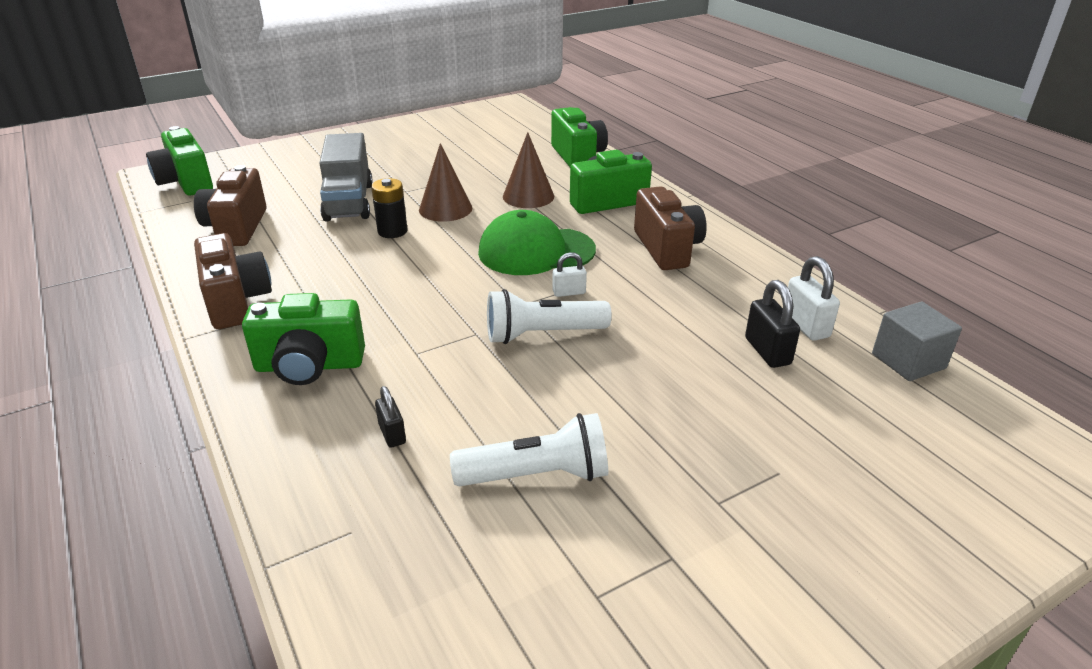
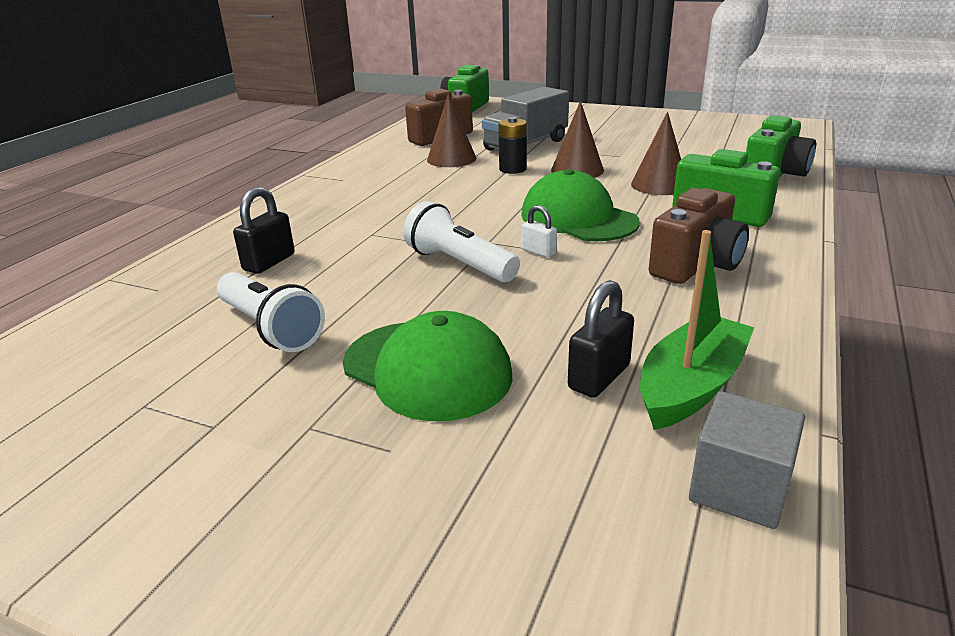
camera: 55 degrees right, 5 degrees down
(236, 301) = (357, 169): brown camera -> none
(309, 366) = (315, 212): green camera -> none
(311, 246) = (451, 159): none -> brown cone
(392, 434) = (269, 262): black padlock -> black padlock, size x1.58
(691, 416) = (427, 369): none -> green cap
(805, 326) = (691, 386): white padlock -> green boat

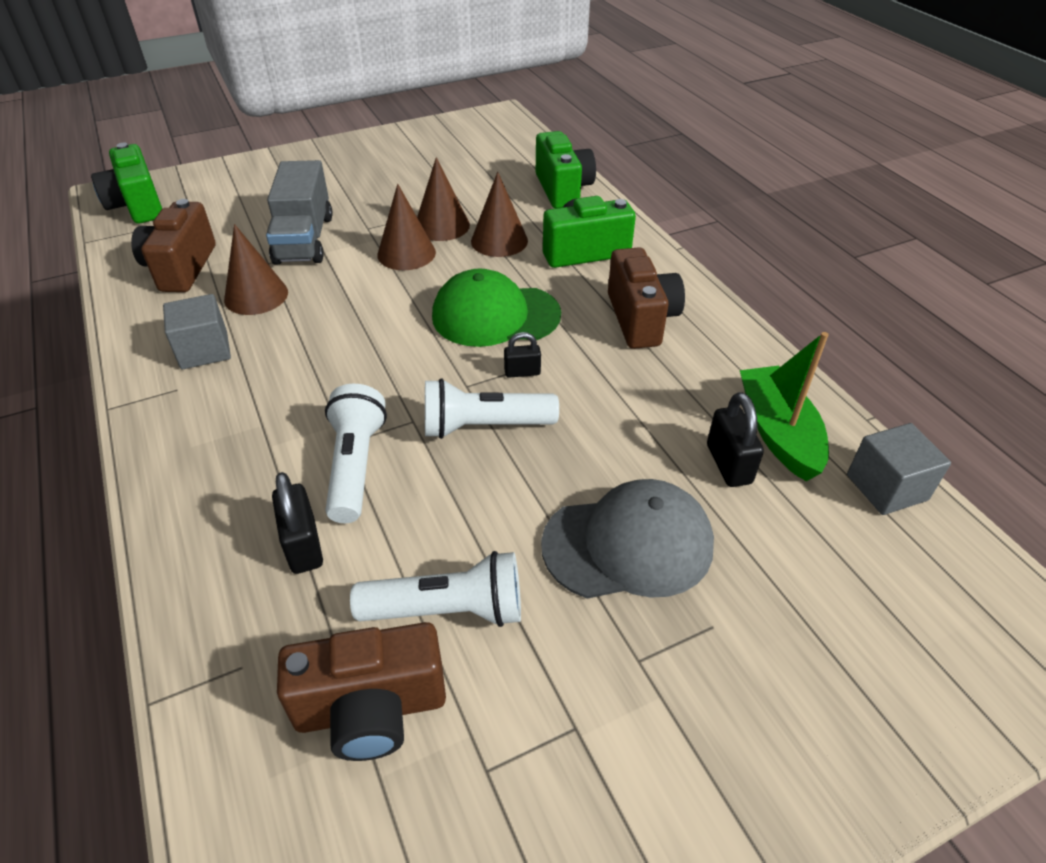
camera: 50 degrees left, 15 degrees up
(160, 341) = (371, 709): none -> brown camera
(356, 245) = (355, 466): none -> white flashlight
(383, 170) = (204, 350): none -> grey cube
(427, 369) = (628, 544): green cap -> grey cap
(512, 169) = (345, 281): black battery -> none
(539, 251) = (522, 372): white padlock -> black padlock
(630, 165) = (442, 225): none -> brown cone

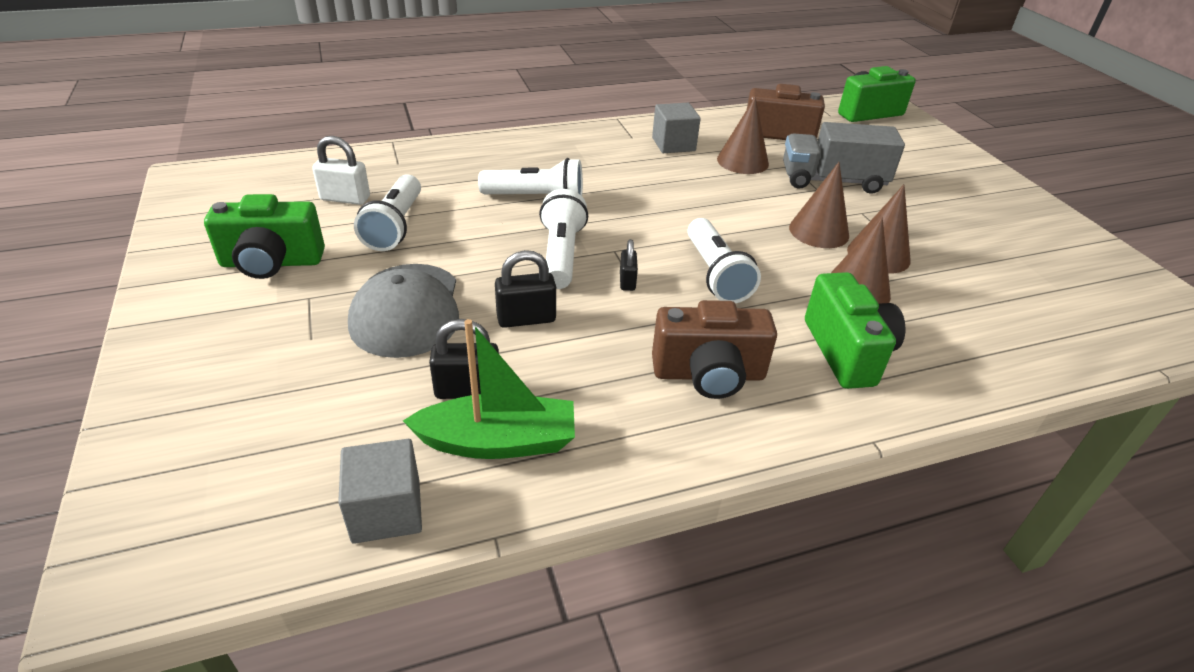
camera: 95 degrees right, 5 degrees down
(303, 545) = (473, 180): black padlock -> black padlock (526, 318)
(371, 709) = (345, 198): brown camera -> white padlock
(495, 315) = (715, 274): green cap -> white flashlight
(563, 189) = (1001, 356): green camera -> green camera (272, 263)

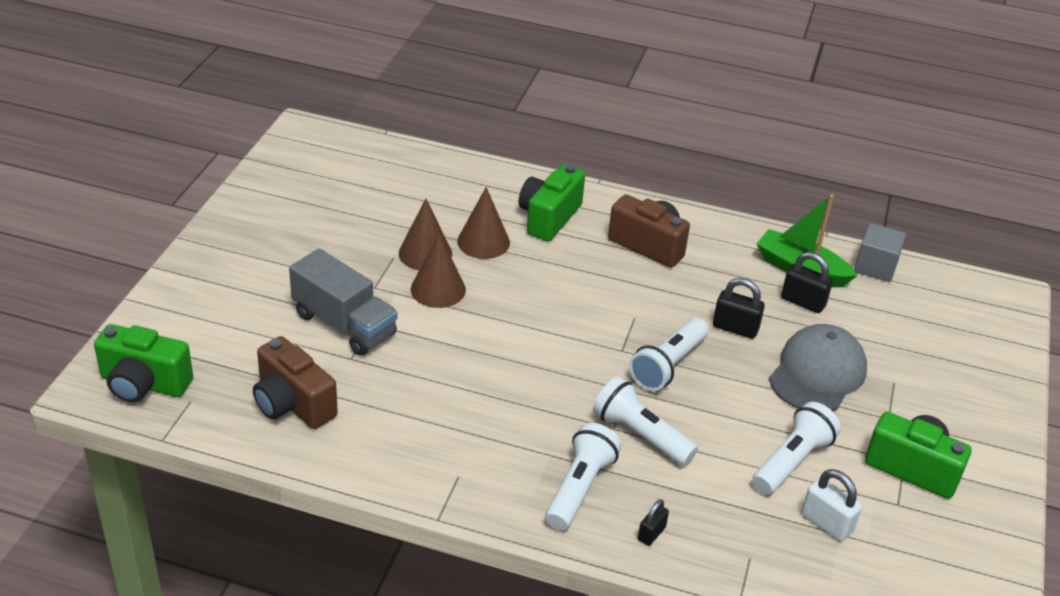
camera: 145 degrees left, 0 degrees up
(627, 281) = (638, 321): black padlock -> black padlock (651, 534)
(673, 144) = (428, 442): grey cube -> none
(715, 274) = (567, 296): white flashlight -> white flashlight (579, 488)
(742, 161) = (390, 385): brown cone -> none

